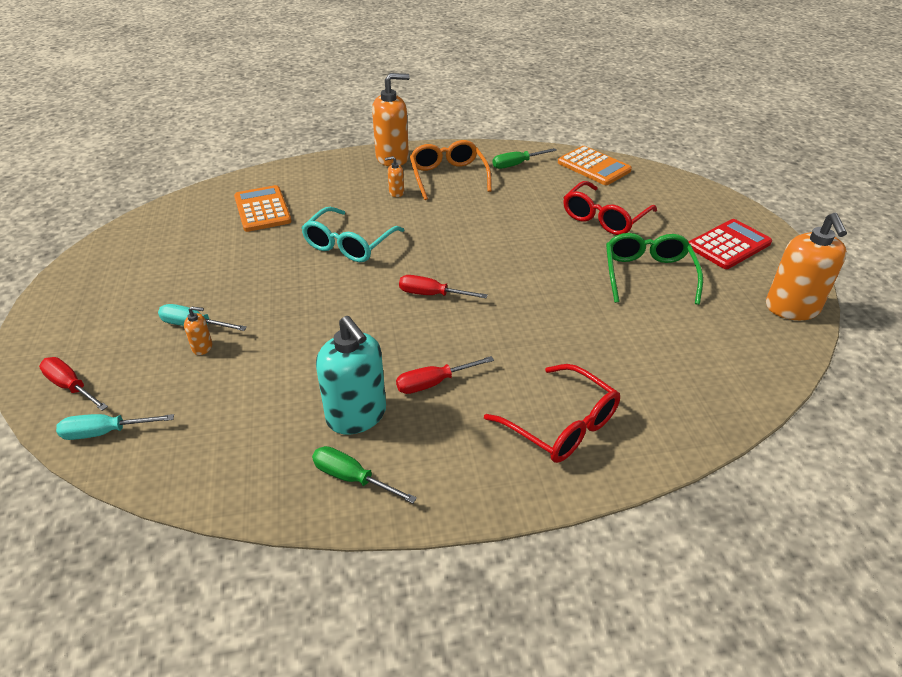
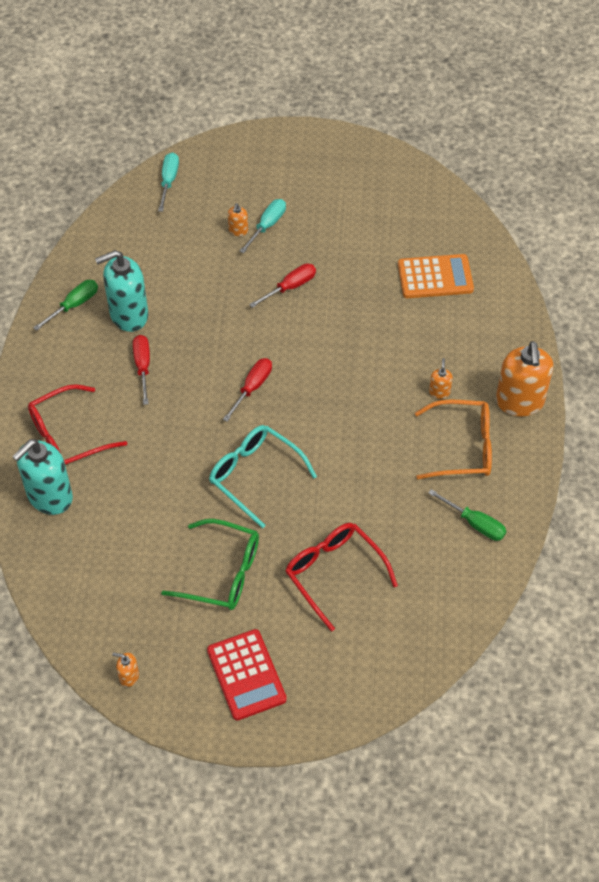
camera: 105 degrees right, 15 degrees up
(71, 386) = (222, 160): red screwdriver -> red screwdriver (290, 287)
(349, 244) = (351, 338): turquoise glasses -> turquoise glasses (255, 475)
(516, 164) = (475, 523): green screwdriver -> green screwdriver turned 135 degrees clockwise
(593, 167) = (450, 606): orange calculator -> none
(651, 418) = (49, 497): none -> turquoise soap dispenser
(792, 308) = (129, 676): orange soap dispenser -> orange soap dispenser, size x0.44

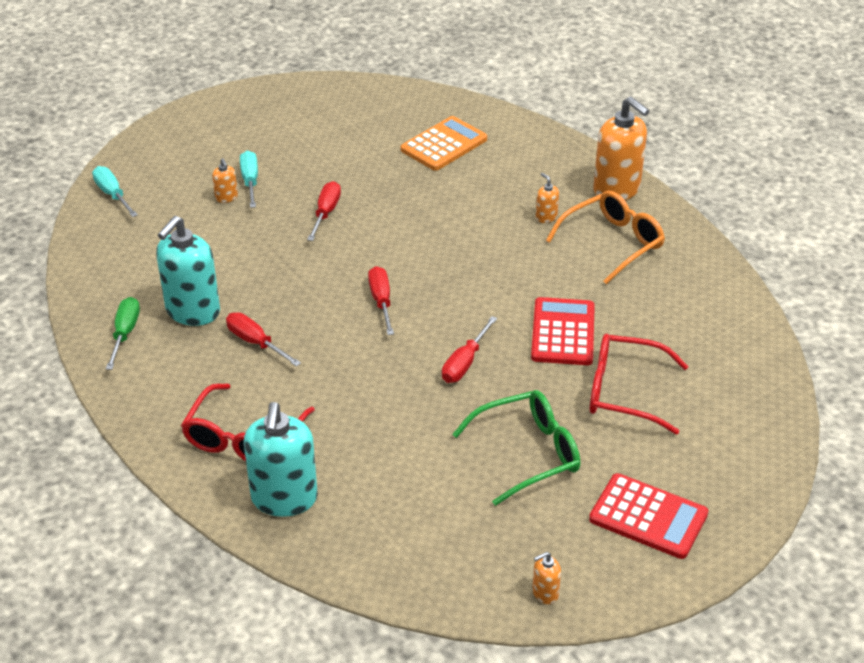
camera: 40 degrees left, 15 degrees down
(255, 475) = (464, 363): turquoise glasses -> red screwdriver
(345, 497) = (563, 332): none -> red calculator
(475, 523) = (689, 288): green screwdriver -> none

